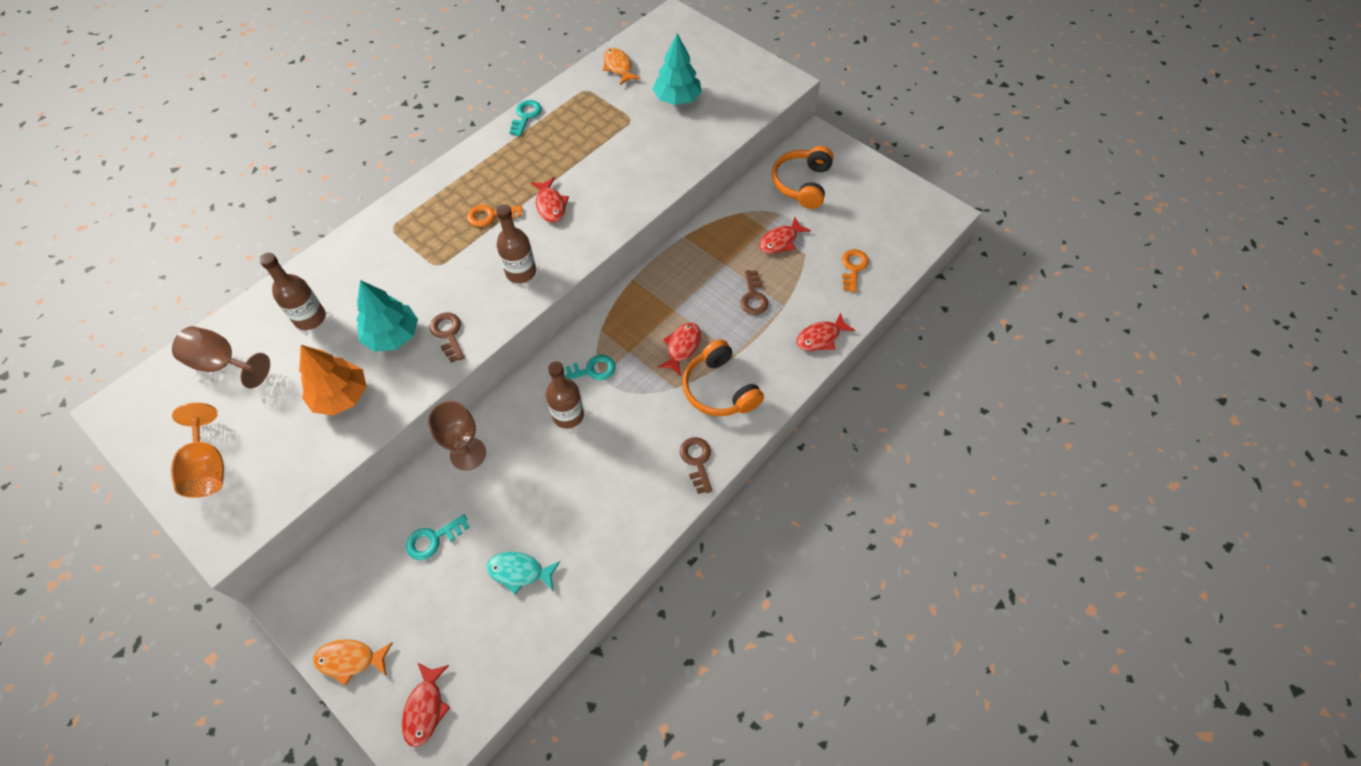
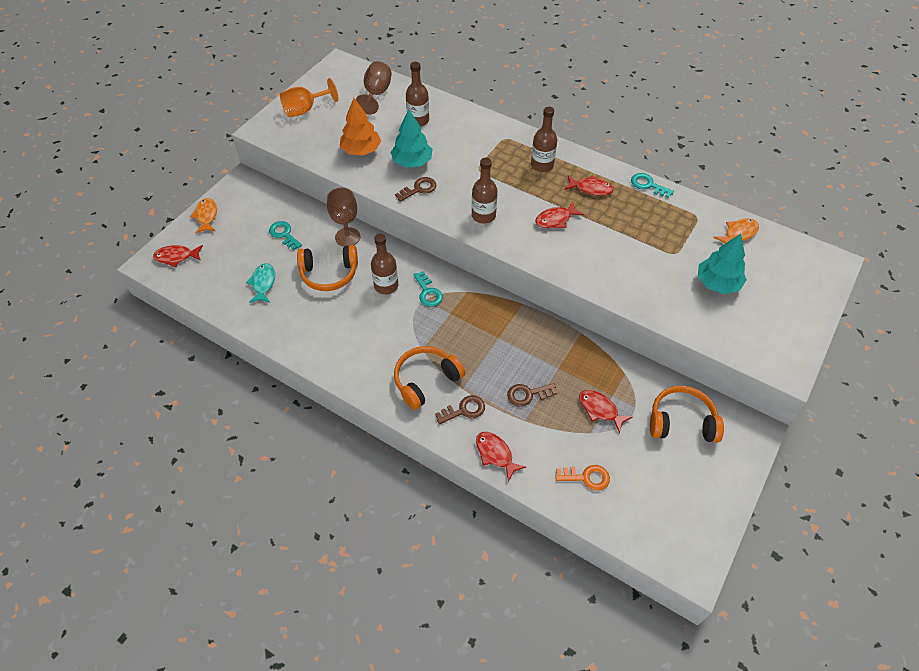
camera: 80 degrees right, 5 degrees down
(457, 200) = (542, 165): none -> brown bottle
(490, 216) = (533, 187): orange key -> none
(526, 116) = (648, 185): turquoise key -> turquoise key turned 150 degrees counterclockwise
(528, 482) = (329, 274): none -> orange headphones
(682, 347) = (462, 348): red fish -> red fish (591, 189)
(697, 461) = (357, 374): brown key -> brown key (464, 410)

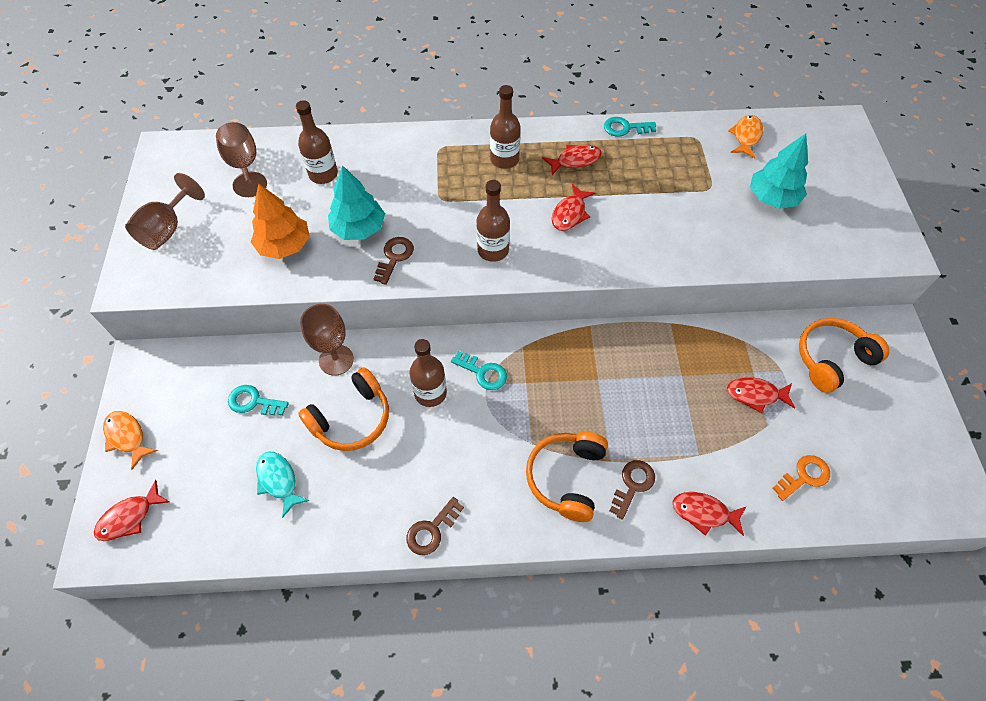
camera: 35 degrees left, 5 degrees up
(305, 110) = (167, 229): orange goblet -> brown goblet
(527, 394) = (678, 424): brown key -> brown key (431, 530)

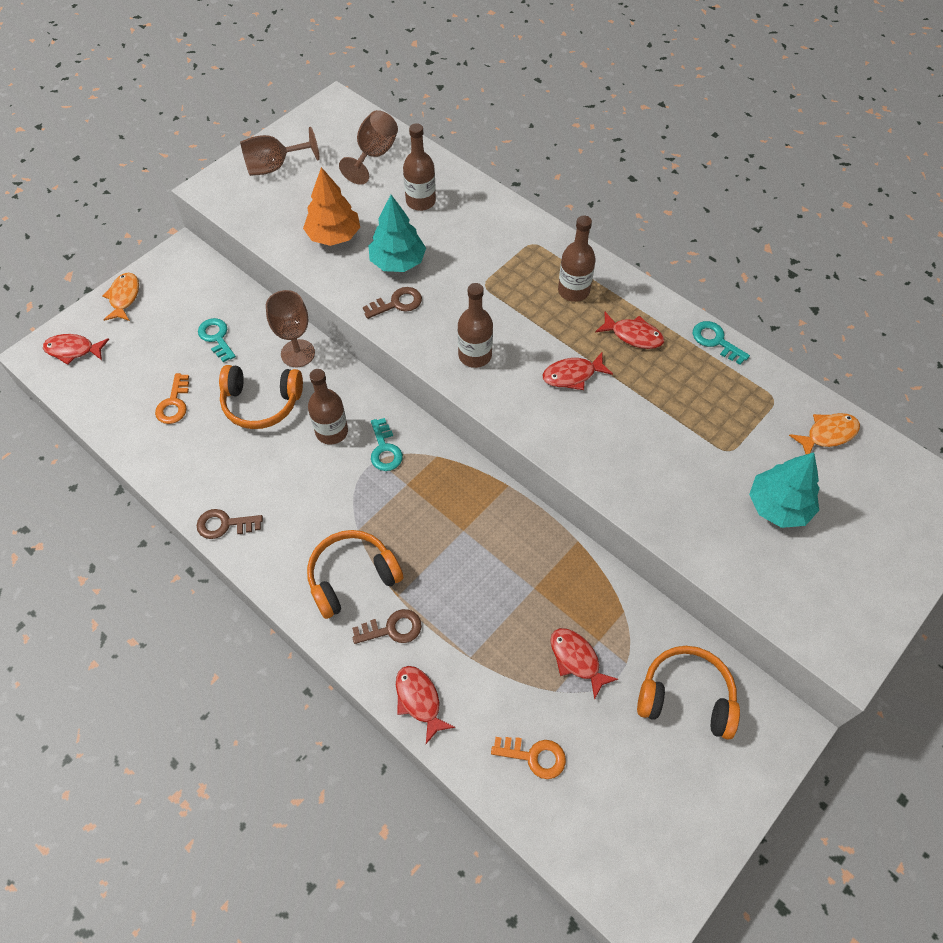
camera: 45 degrees right, 0 degrees up
(278, 480) = (174, 404): turquoise fish -> orange key

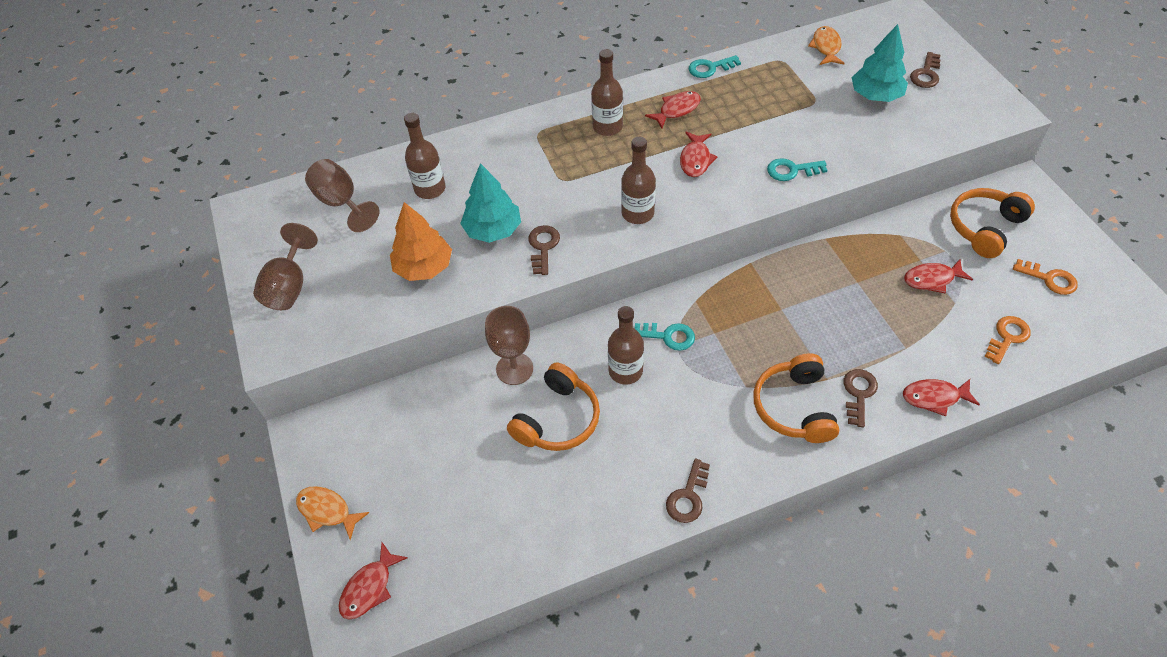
camera: 60 degrees left, 5 degrees down
(174, 404) = (511, 501): orange key -> orange key (1049, 279)
(216, 337) = (447, 435): turquoise key -> turquoise key (791, 170)
(853, 548) = (926, 74): none -> brown key

